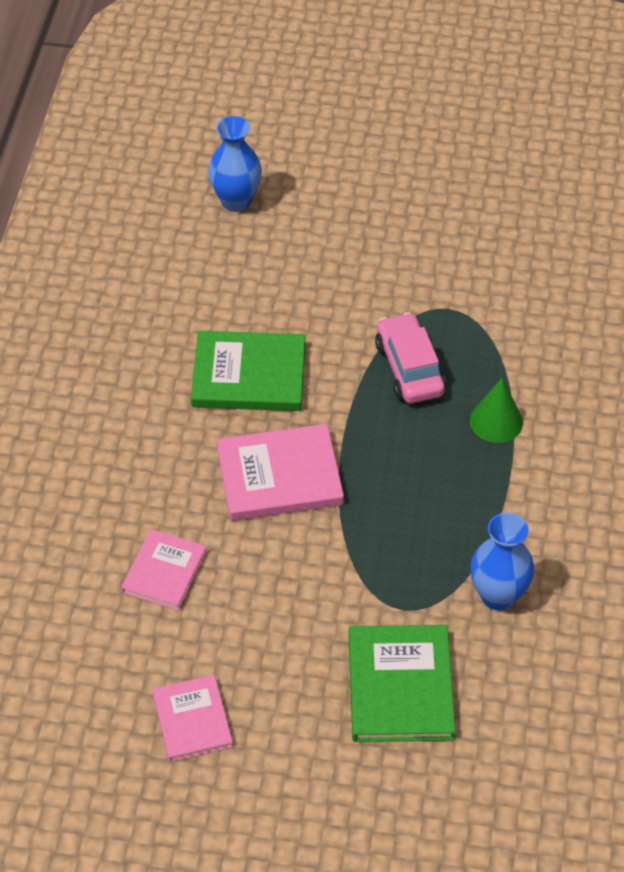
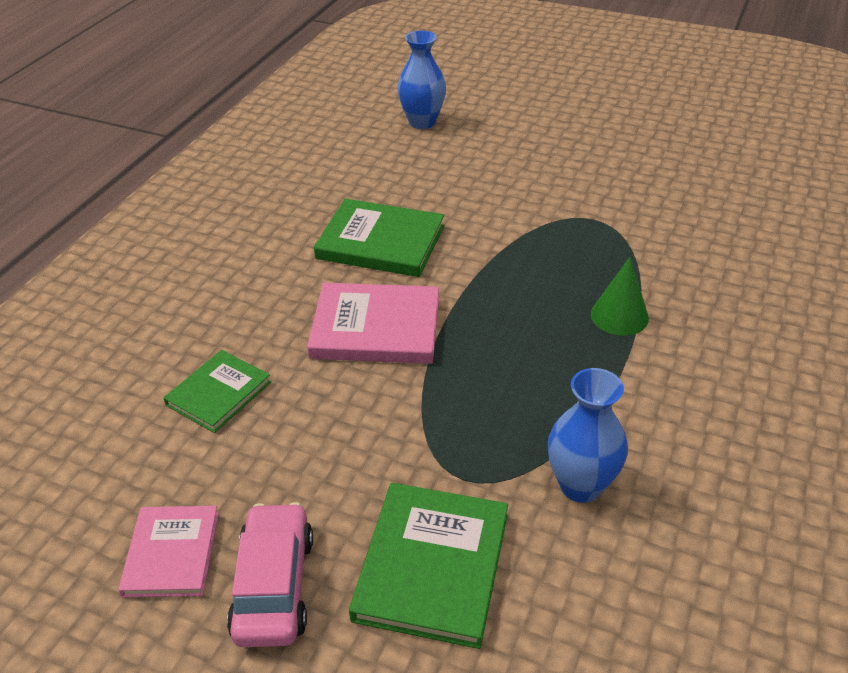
camera: 15 degrees right, 10 degrees down
(164, 572) = (218, 393): pink book -> green book
(409, 369) = (540, 259): pink car -> pink car (274, 586)

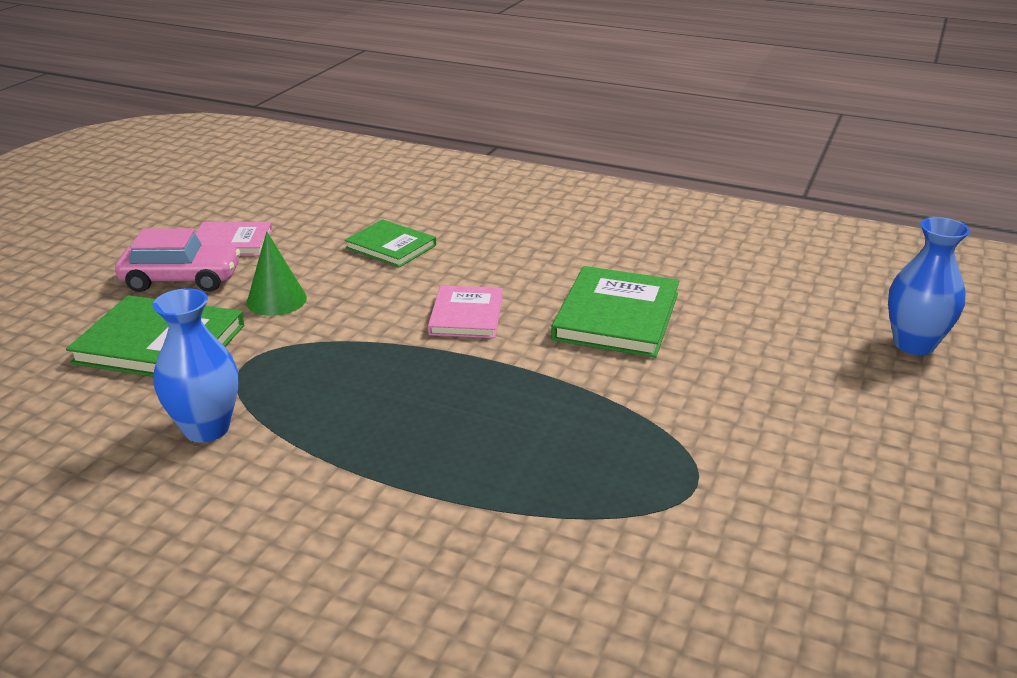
camera: 90 degrees right, 10 degrees down
(376, 328) = (466, 315): pink book -> pink book, size x0.64
(619, 316) = (469, 486): green cone -> green cone (276, 300)

